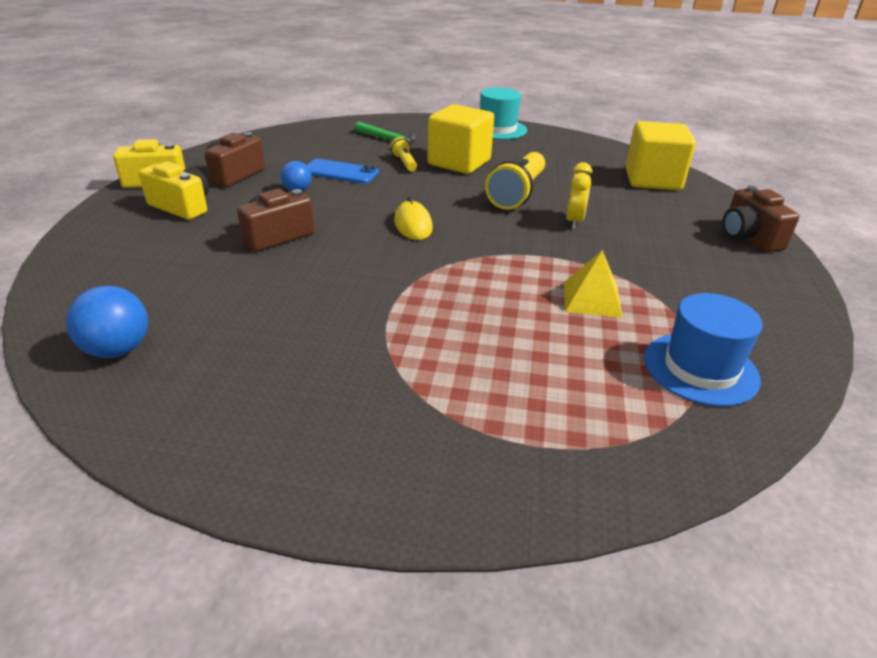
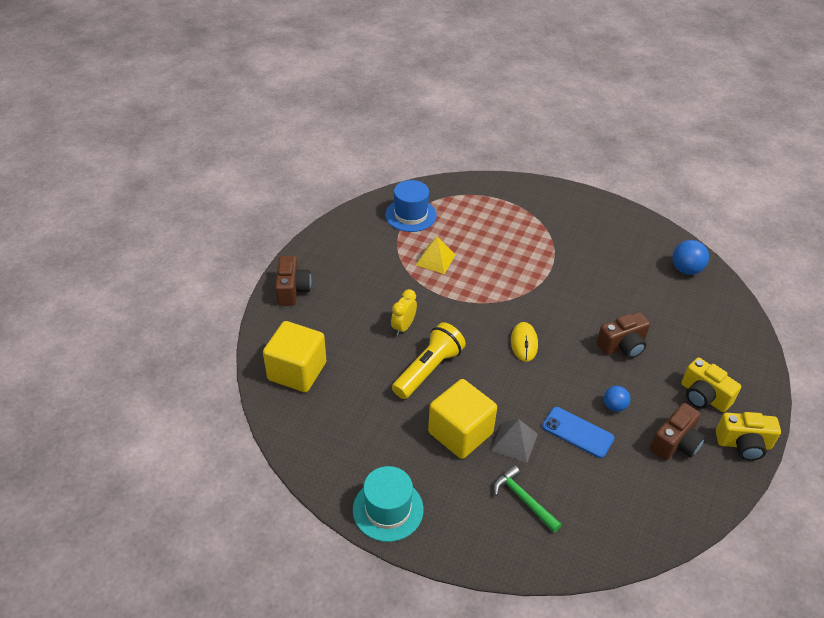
camera: 165 degrees left, 10 degrees up
(404, 163) = (514, 441): yellow flashlight -> grey pyramid

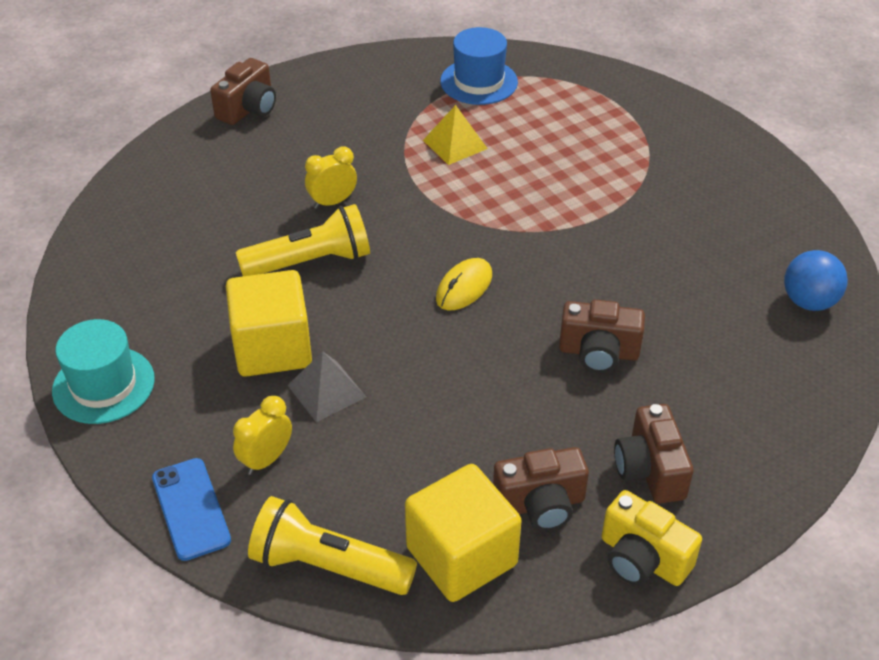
camera: 35 degrees right, 0 degrees up
(297, 371) = (162, 195): yellow cube -> yellow cube (461, 556)
(523, 499) = (266, 459): green hammer -> yellow clock
(577, 432) = (419, 422): blue phone -> blue phone (191, 509)
(613, 539) = (327, 565): none -> yellow flashlight
(614, 406) = (504, 417): blue ball -> none
(703, 396) = (650, 470): yellow camera -> brown camera

